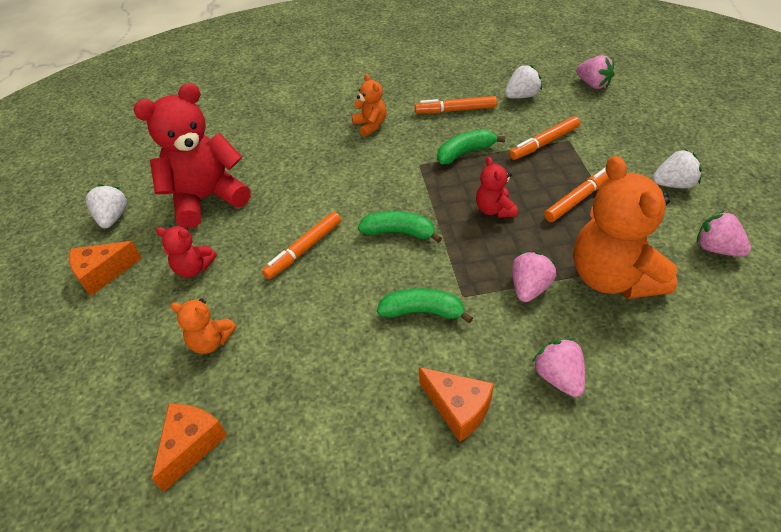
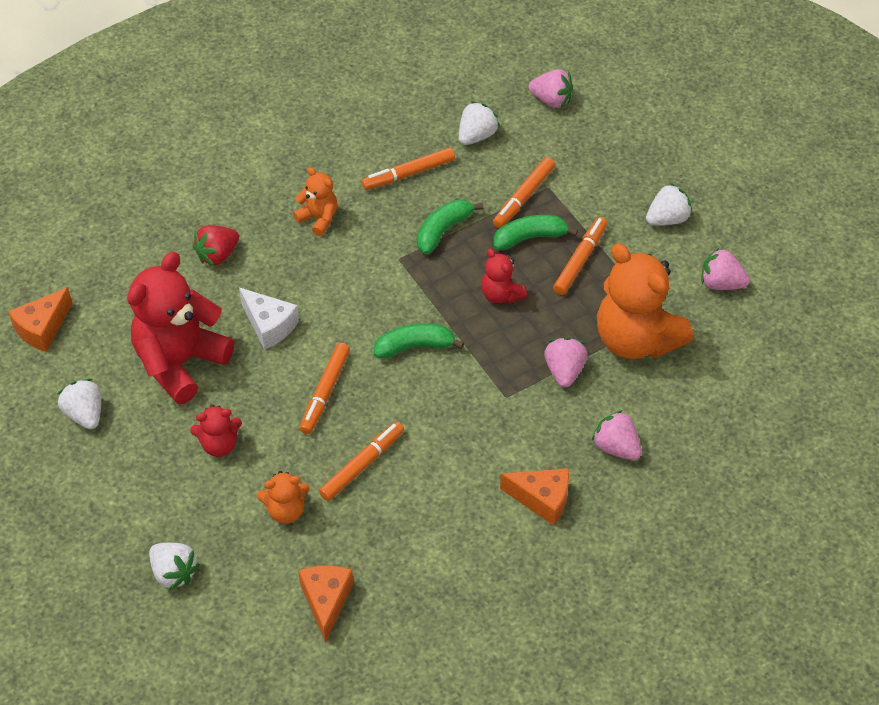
camera: 25 degrees left, 5 degrees up
(82, 368) = (174, 573): none -> white strawberry
(103, 273) = (123, 478): orange cheese -> orange cheese (42, 328)
(282, 133) = (217, 255): none -> red strawberry
(290, 188) = (269, 325): none -> white cheese
(300, 320) = (362, 465): none -> orange marker
(422, 312) = (474, 423): green banana -> green banana (530, 238)

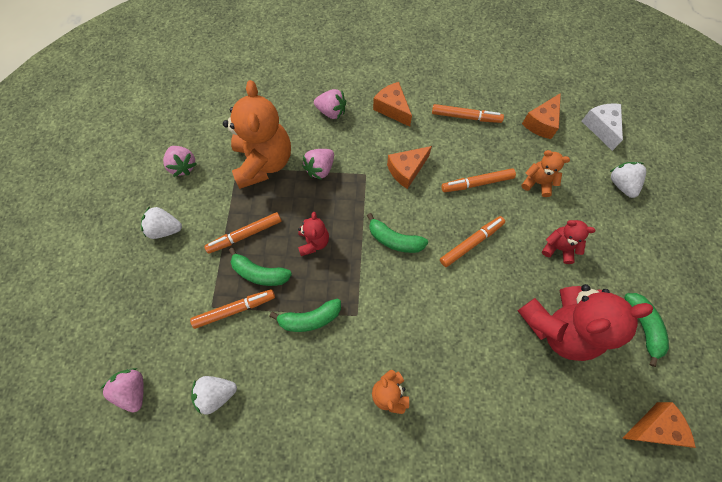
camera: 145 degrees left, 15 degrees up
(85, 414) = (642, 326): white strawberry -> green banana
(217, 255) = (485, 410): red strawberry -> none
(269, 325) = (480, 317): white cheese -> white cheese (601, 127)
(408, 174) = (294, 391): orange marker -> orange marker (466, 117)
(460, 430) = (406, 170): none -> orange cheese
(616, 447) = (331, 112): pink strawberry -> pink strawberry turned 60 degrees counterclockwise

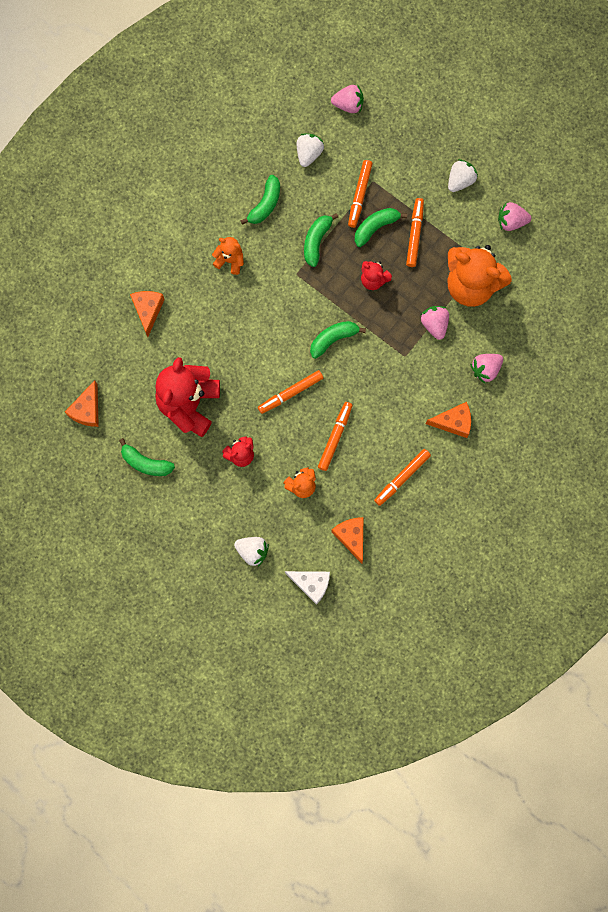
camera: 125 degrees right, 10 degrees up
(304, 400) = (265, 204): none -> green banana
(406, 170) = (386, 391): orange cheese -> orange cheese (148, 310)
(471, 243) = (290, 393): orange marker -> orange marker turned 60 degrees clockwise

